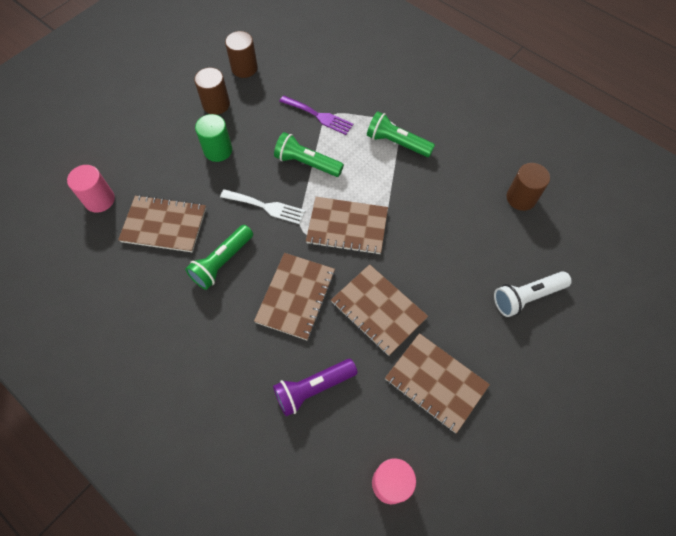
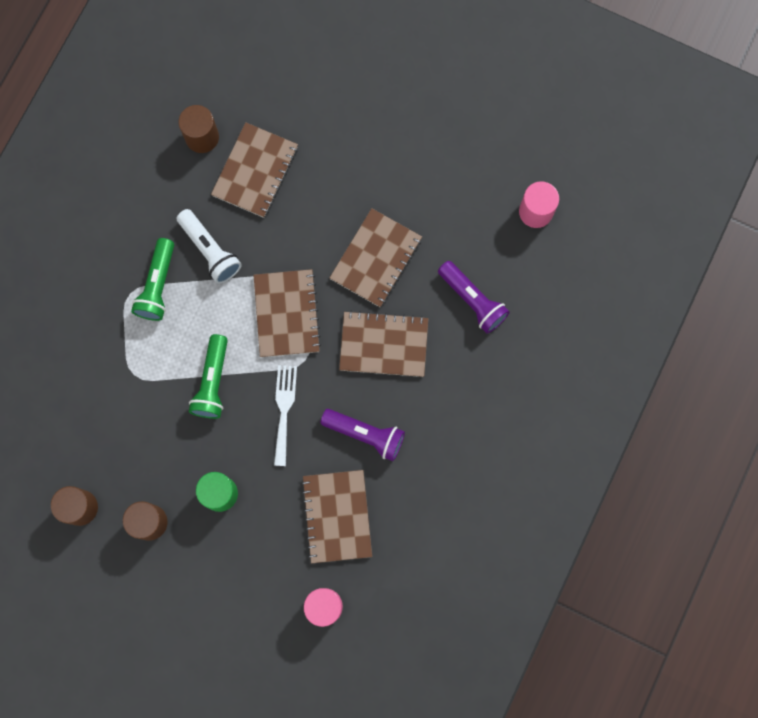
camera: 105 degrees left, 15 degrees up
(222, 262) = (365, 435): green flashlight -> purple flashlight
(318, 116) = (138, 388): purple fork -> none
(436, 383) = (435, 190): brown notebook -> brown notebook (255, 171)
(526, 297) = (322, 118): white flashlight -> white flashlight (210, 251)

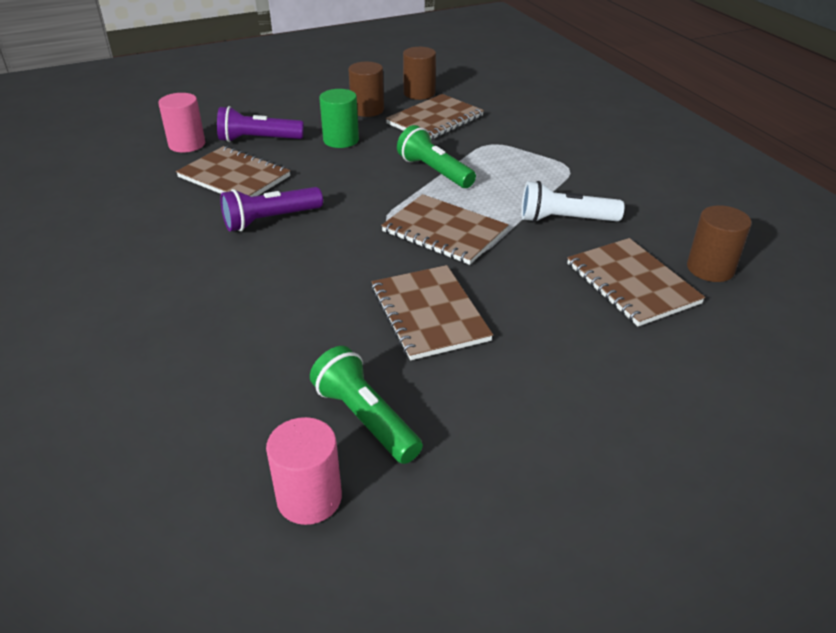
camera: 130 degrees right, 40 degrees down
(157, 285) = (560, 182): green flashlight -> green flashlight (366, 418)
(284, 410) = (358, 192): white fork -> none
(383, 344) = (332, 271): brown notebook -> brown notebook (435, 120)
(472, 300) = (284, 359): purple flashlight -> purple flashlight (258, 140)

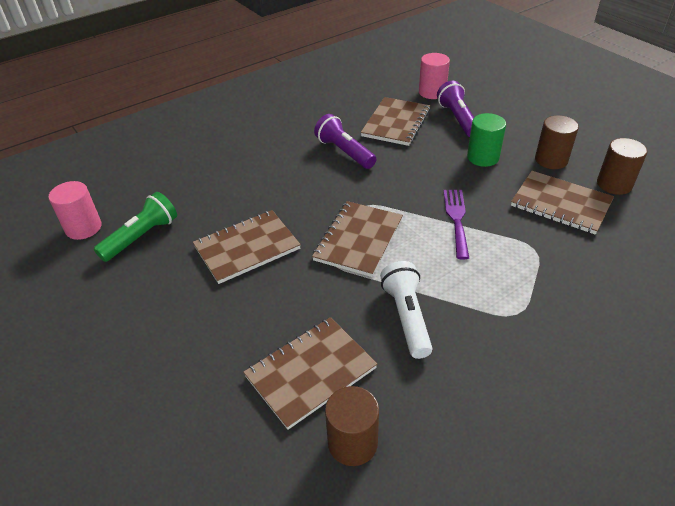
camera: 80 degrees right, 5 degrees up
(434, 171) = (456, 219): green flashlight -> purple fork

